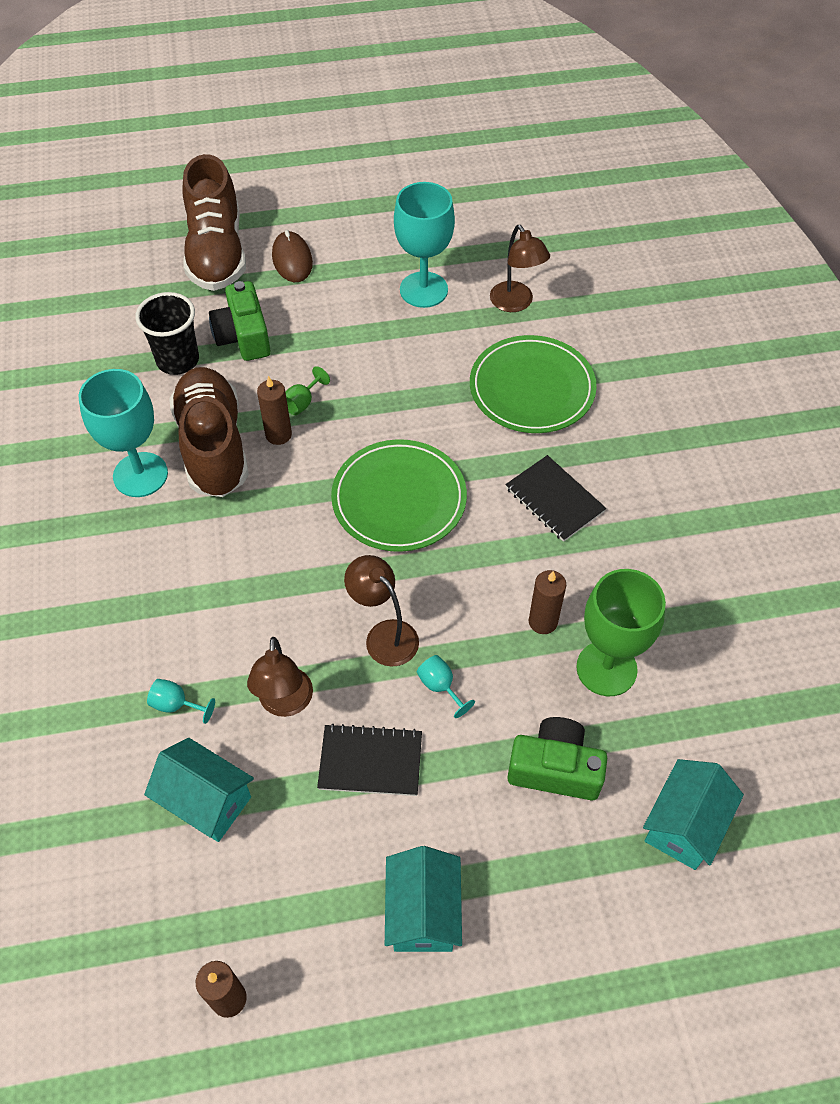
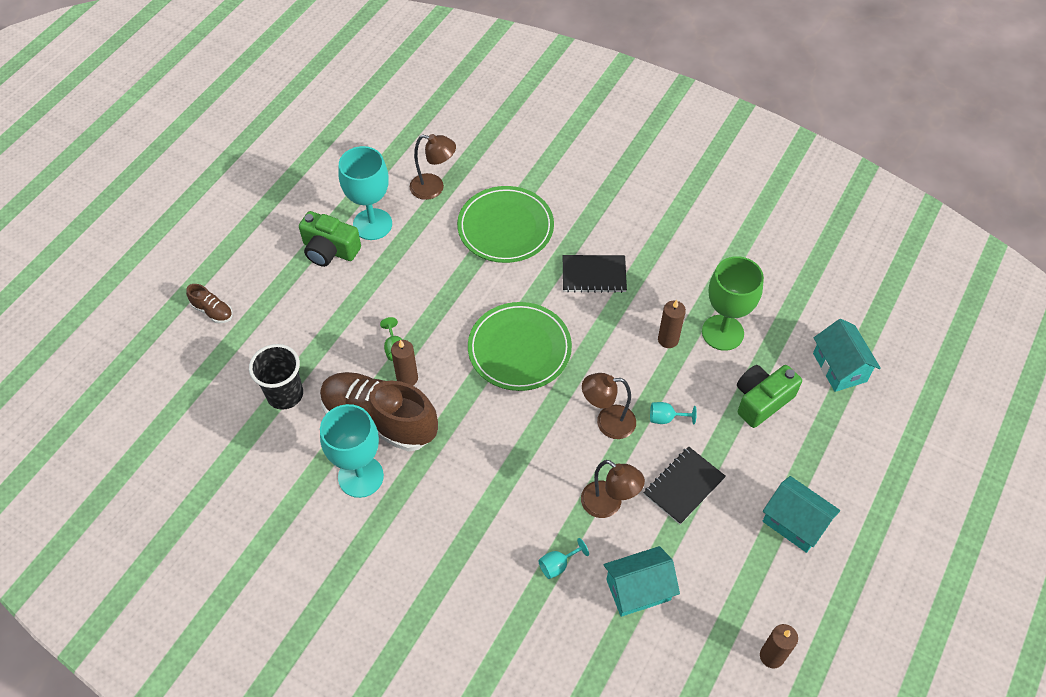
camera: 50 degrees left, 0 degrees up
(217, 253) = (212, 311): brown shoe -> brown shoe, size x0.43
(243, 336) = (305, 344): green camera -> green camera (329, 250)
(292, 260) = (268, 274): brown mouse -> none

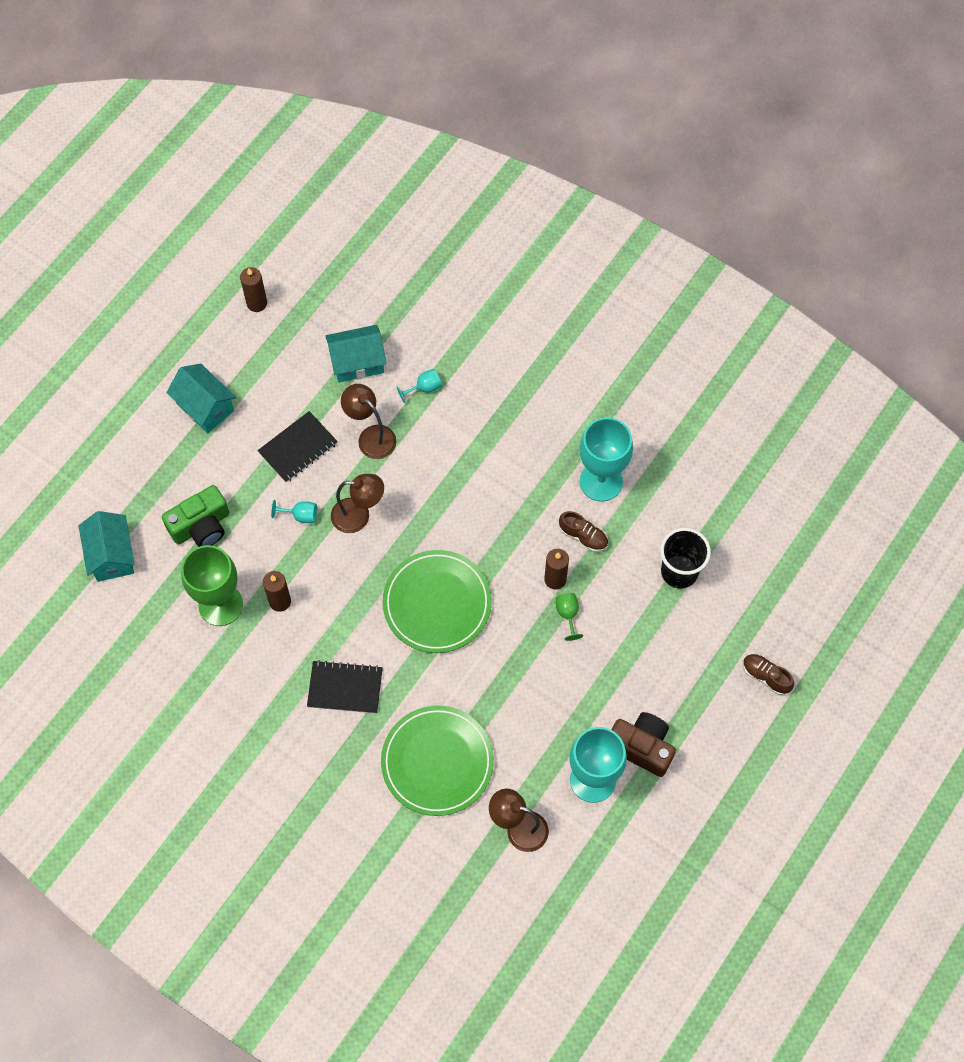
camera: 175 degrees left, 10 degrees up
(329, 250) = (641, 747): green camera -> brown camera
(379, 420) = (583, 536): brown shoe -> brown shoe, size x0.43

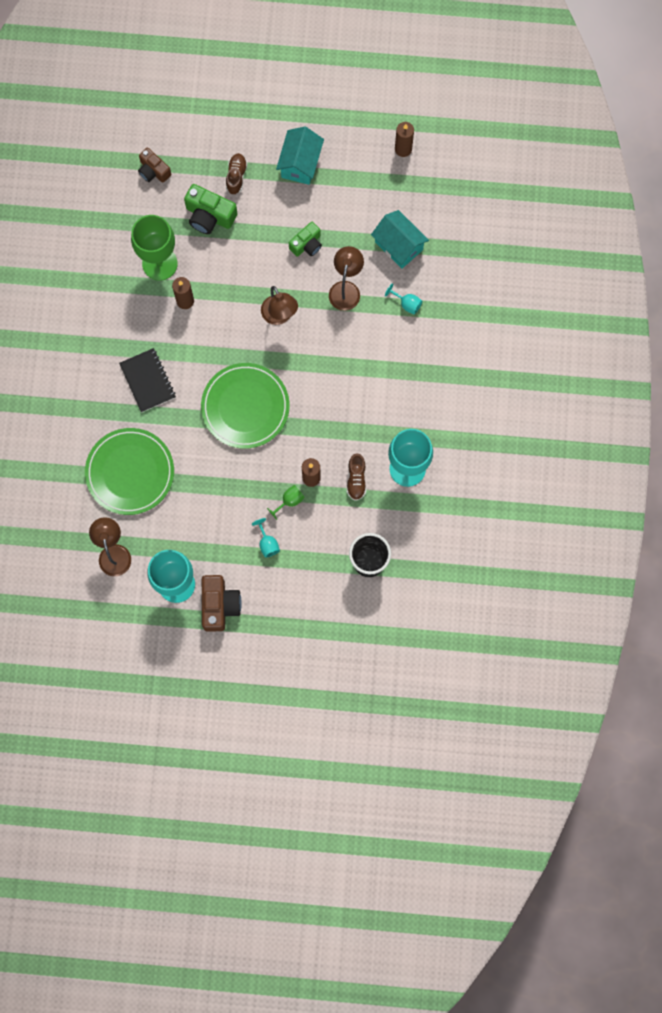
camera: 60 degrees right, 10 degrees up
(112, 555) = (153, 171): turquoise house -> brown camera
(298, 448) = (307, 244): black notebook -> green camera
(300, 515) = (256, 277): turquoise goblet -> turquoise goblet (267, 543)
(765, 676) = (323, 665): brown shoe -> brown shoe (236, 176)

